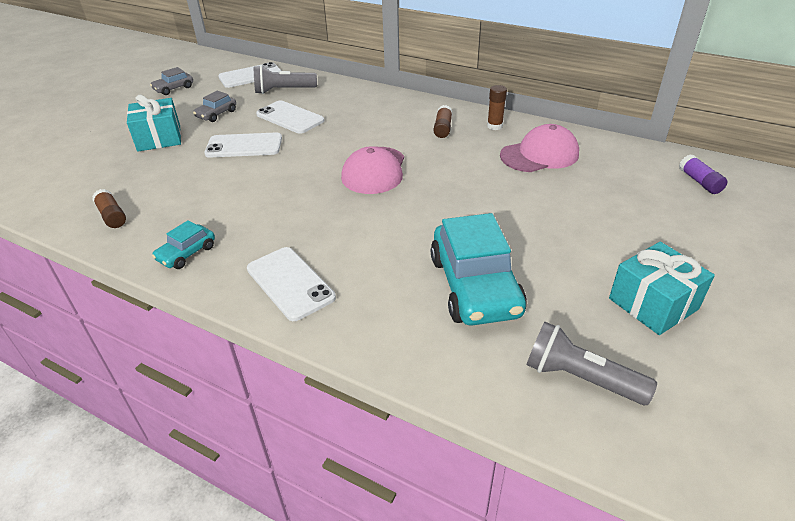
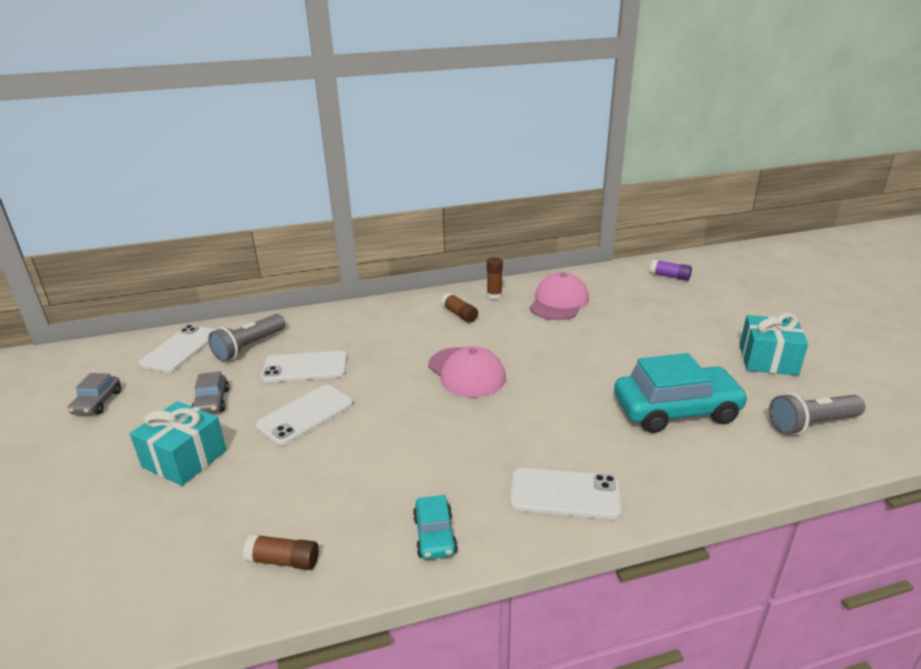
camera: 45 degrees left, 10 degrees down
(475, 286) = (676, 410): turquoise car -> turquoise car turned 45 degrees counterclockwise

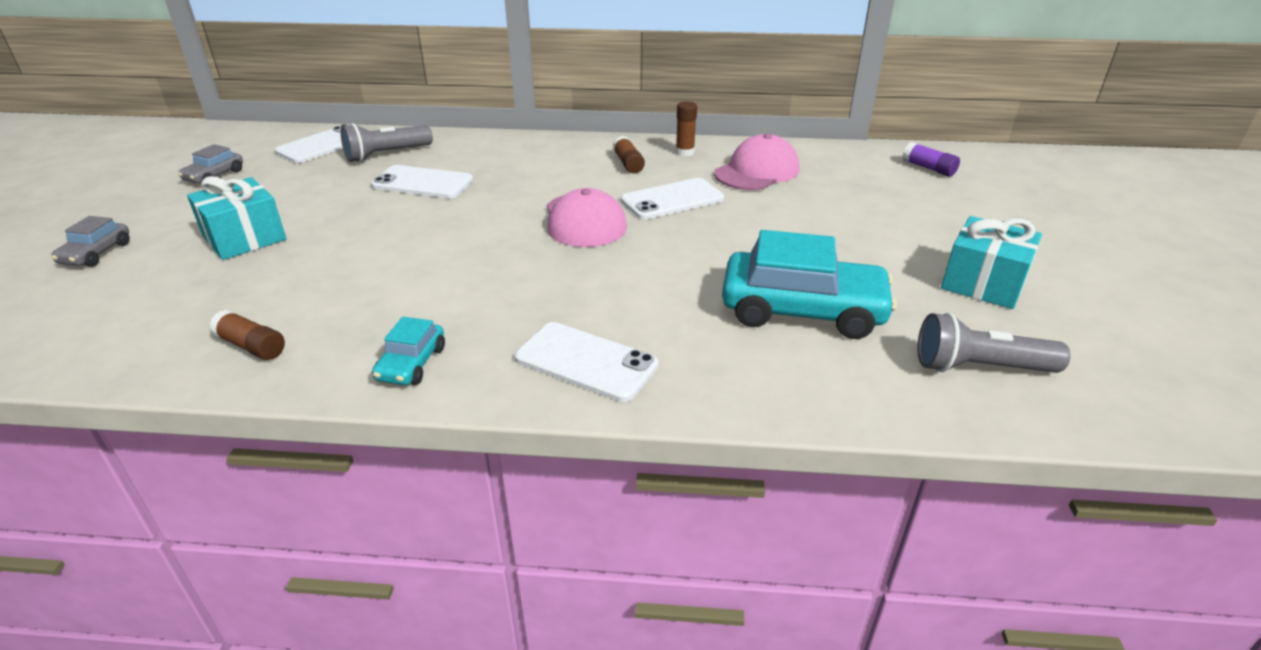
camera: 20 degrees right, 5 degrees up
(212, 402) = (310, 195): grey car -> grey car (96, 253)
(305, 415) = (385, 225): white phone -> white phone (672, 200)

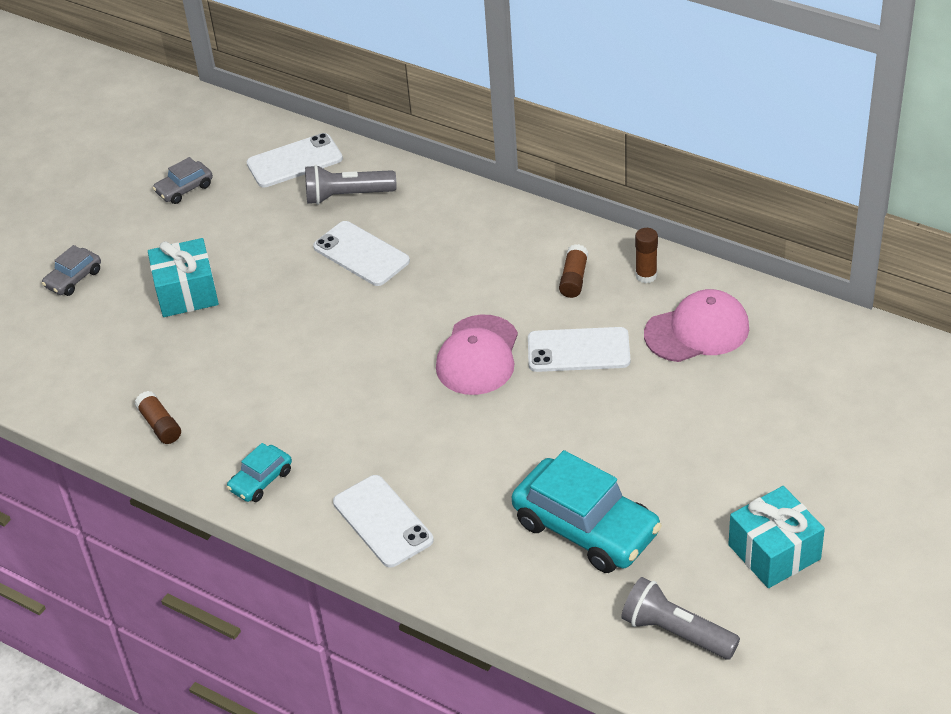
camera: 30 degrees right, 10 degrees up
(928, 168) = (890, 381): purple glue stick -> none

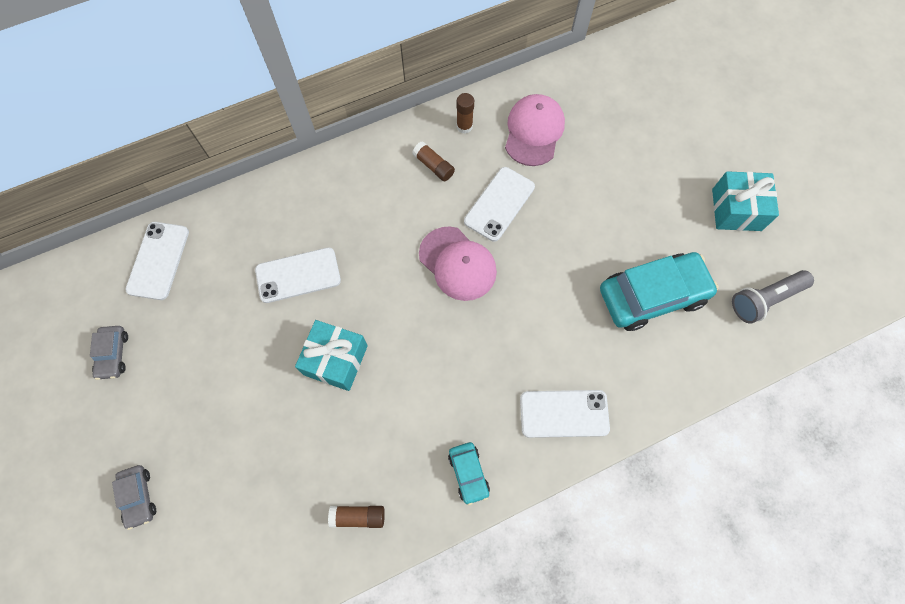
camera: 60 degrees left, 25 degrees up
(187, 293) = (232, 418): turquoise gift -> turquoise gift (336, 360)
(347, 196) = (229, 248): grey flashlight -> none

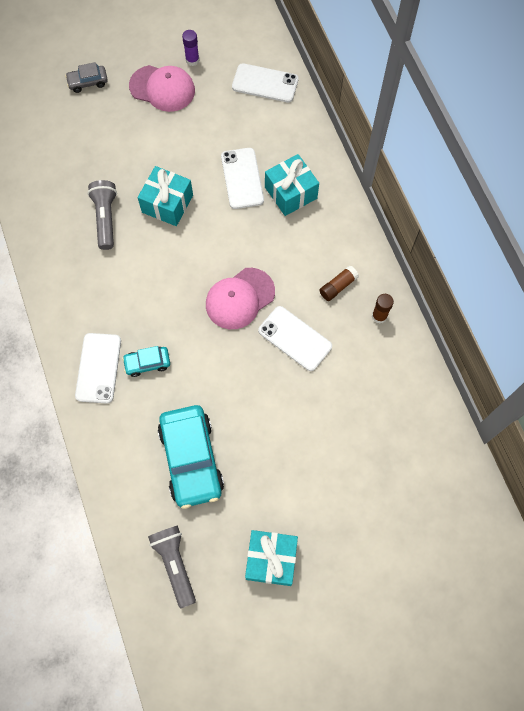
camera: 95 degrees right, 0 degrees up
(113, 354) = (192, 60): grey car -> purple glue stick
(317, 220) = (291, 193): none -> turquoise gift
(358, 516) = (48, 215): brown glue stick -> none
(360, 436) = (105, 218): none -> grey flashlight
(468, 473) = (65, 292): turquoise car -> turquoise car (147, 363)
(534, 131) = (371, 378): pink cap -> pink cap (162, 88)

